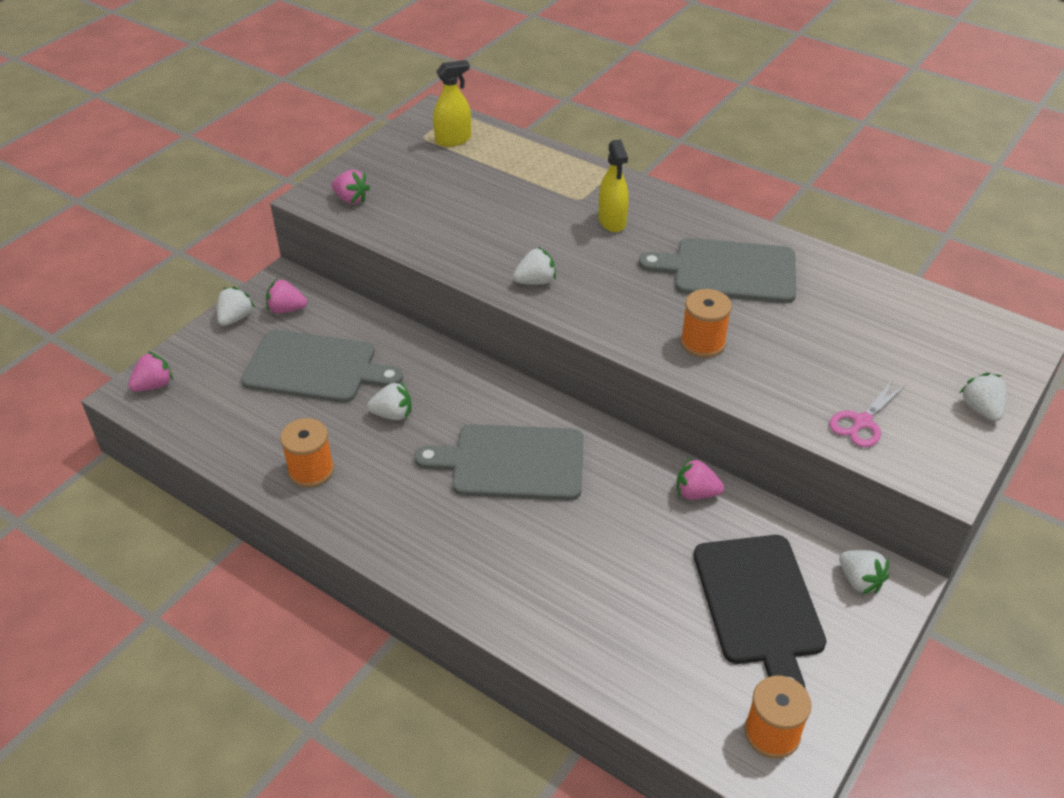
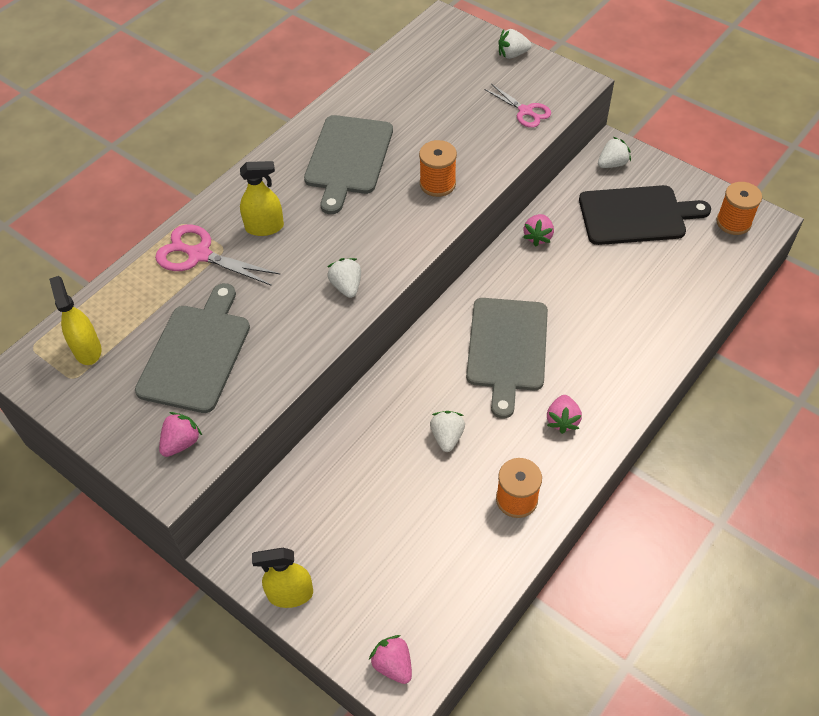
camera: 85 degrees left, 10 degrees up
(235, 318) = (290, 594): white strawberry -> yellow spray bottle
(286, 309) = (283, 543): pink strawberry -> pink strawberry (562, 420)
(315, 368) = (378, 507): grey cutting board -> grey cutting board (196, 353)
(569, 185) = (199, 255): none -> pink scissors

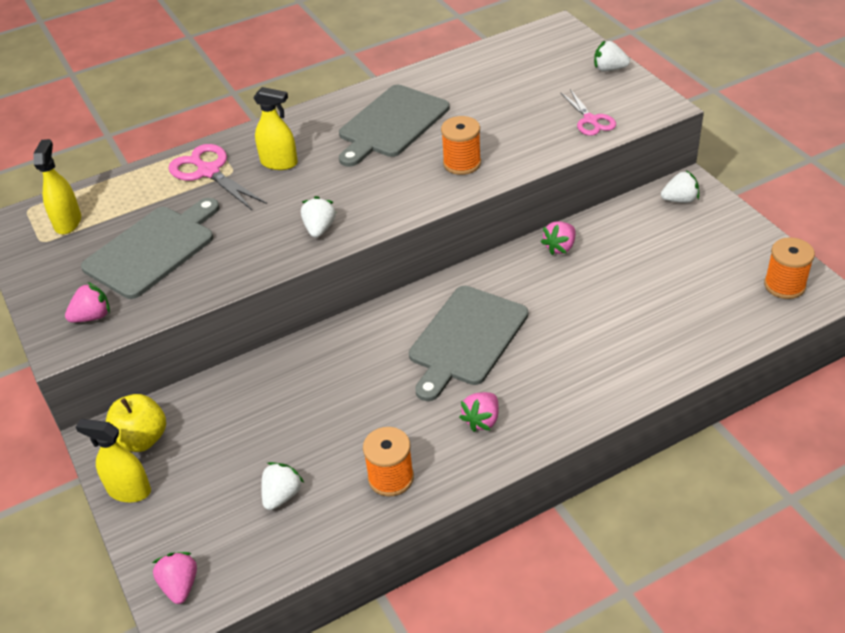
camera: 25 degrees right, 10 degrees down
(271, 541) = (141, 439): none -> yellow apple
(447, 437) = (358, 400): white strawberry -> white strawberry (282, 495)
(636, 215) = (677, 253): black cutting board -> none

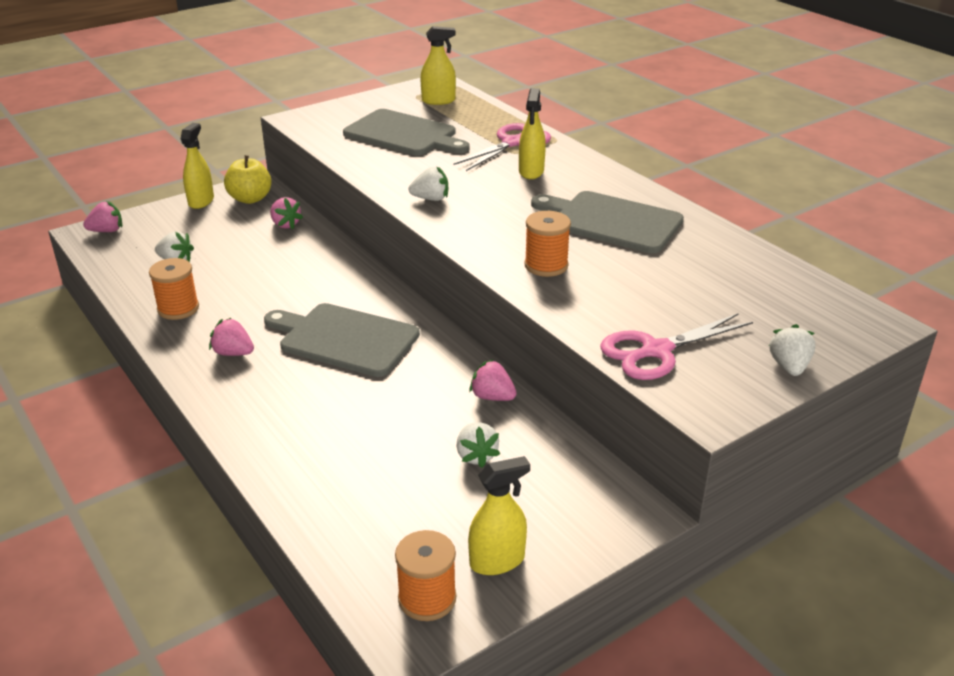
camera: 80 degrees right, 10 degrees down
(92, 316) = (324, 124): pink strawberry -> pink strawberry (285, 224)
(590, 120) = (656, 351): pink scissors -> pink scissors, size x1.51
(680, 200) = (603, 501): white strawberry -> white strawberry (476, 456)
(744, 252) = (497, 561): none -> yellow spray bottle

